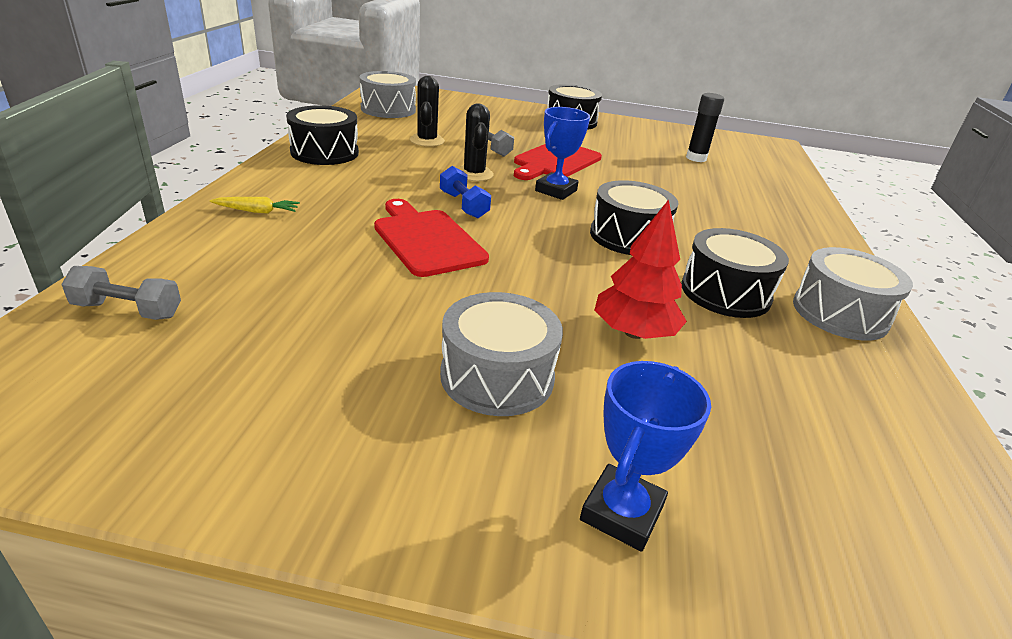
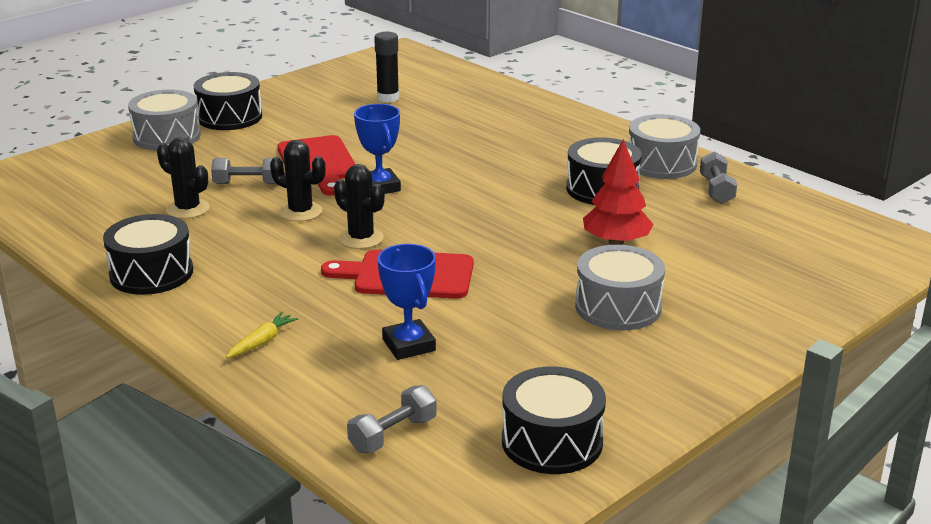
camera: 50 degrees left, 5 degrees down
(388, 109) = (62, 202): grey drum -> grey drum (167, 136)
(463, 205) = (361, 238): blue dumbbell -> black cactus
(622, 513) = (761, 312): blue trophy -> blue trophy (409, 345)
(628, 236) = (492, 189): black drum -> black drum (552, 442)
(855, 370) = (716, 190): none -> grey dumbbell

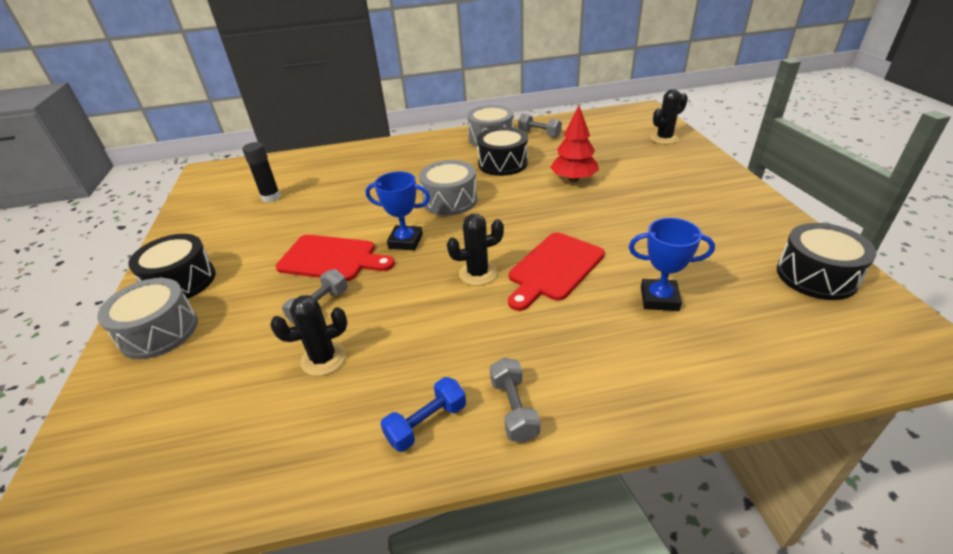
camera: 55 degrees left, 10 degrees up
(151, 273) = (426, 423): black drum -> blue dumbbell
(262, 342) = (611, 379): yellow carrot -> none
(300, 212) = (403, 291): black cactus -> black cactus (664, 138)
(393, 435) = (791, 346): grey dumbbell -> grey dumbbell (514, 409)
(618, 307) = (655, 202): grey drum -> grey drum (450, 200)

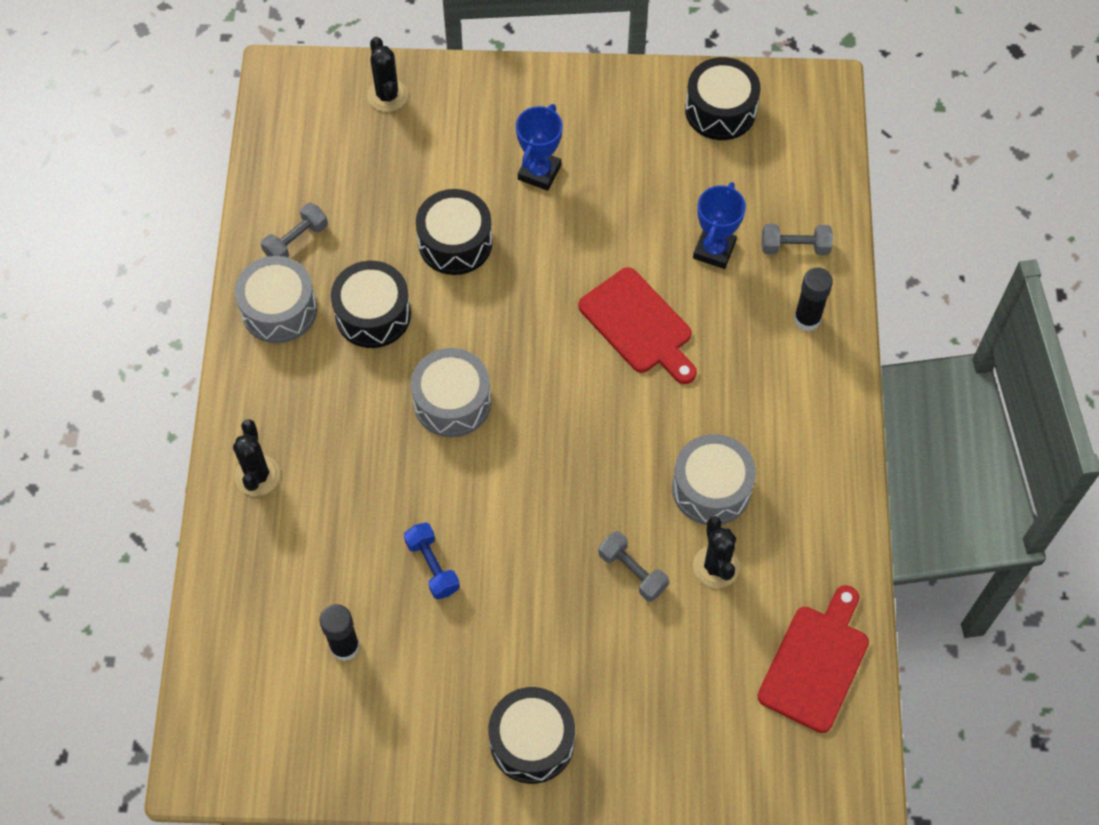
camera: 80 degrees left, 25 degrees up
(159, 331) = (626, 746): grey drum -> grey drum (711, 488)
(331, 258) = (541, 558): red cutting board -> red cutting board (815, 663)
(405, 241) = (533, 469): blue trophy -> blue trophy (539, 172)
(426, 423) = (815, 482): blue dumbbell -> blue dumbbell (432, 566)
(478, 273) = (623, 401): black cactus -> black cactus (257, 475)
(514, 409) = (815, 411): grey dumbbell -> grey dumbbell (795, 247)
(573, 179) = (455, 242): red tree -> black drum
(625, 382) = (807, 319): none -> black glue stick

